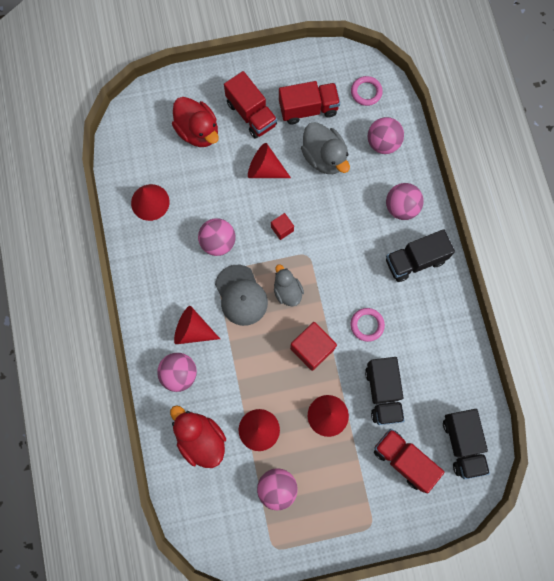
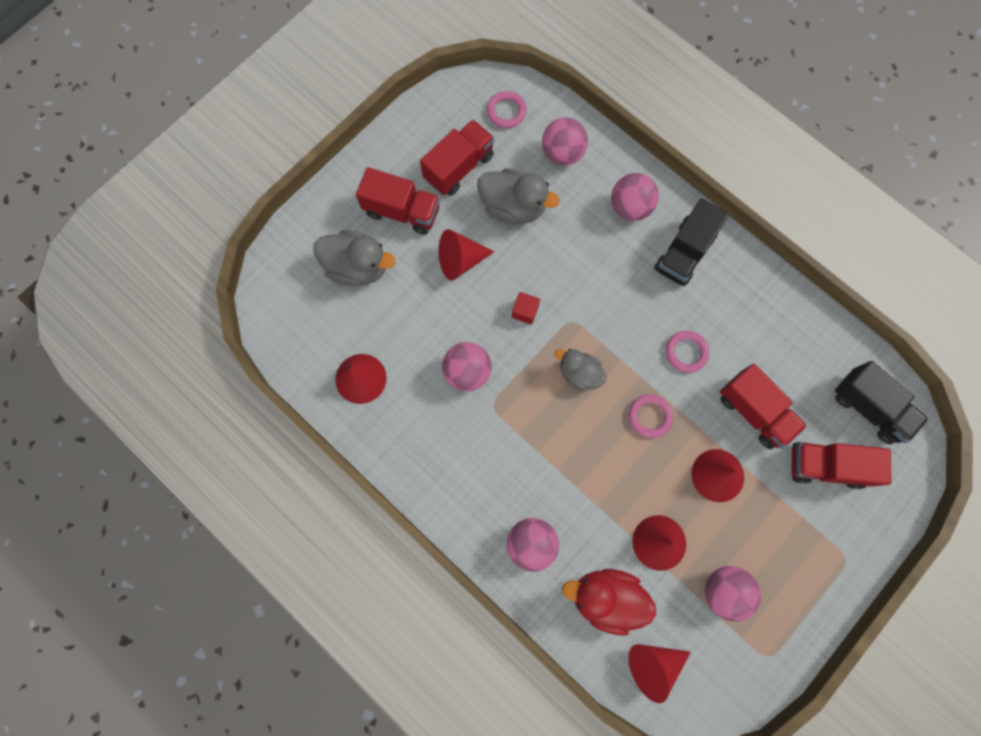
camera: 35 degrees left, 0 degrees up
(193, 330) = (510, 486): red cone -> red cone (653, 664)
(198, 131) = (357, 267): red duck -> grey duck
(241, 295) = (534, 412): grey cap -> none
(312, 348) = (649, 416): red cube -> pink ring
(383, 393) = (754, 411): black truck -> red truck

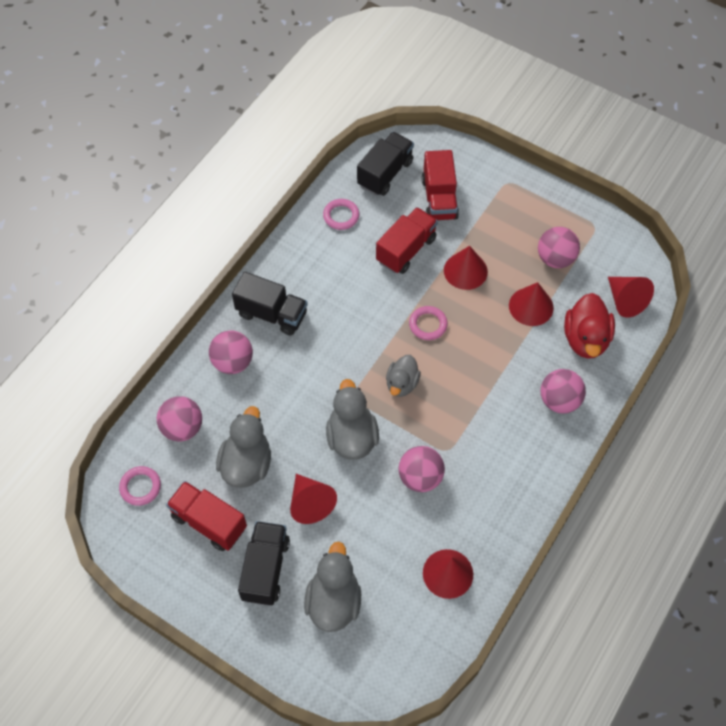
camera: 100 degrees left, 15 degrees down
(402, 211) = (265, 569): red truck -> black truck
(525, 311) = (352, 437): red cube -> grey duck
(686, 352) = (365, 303): pink ring -> pink ring (341, 216)

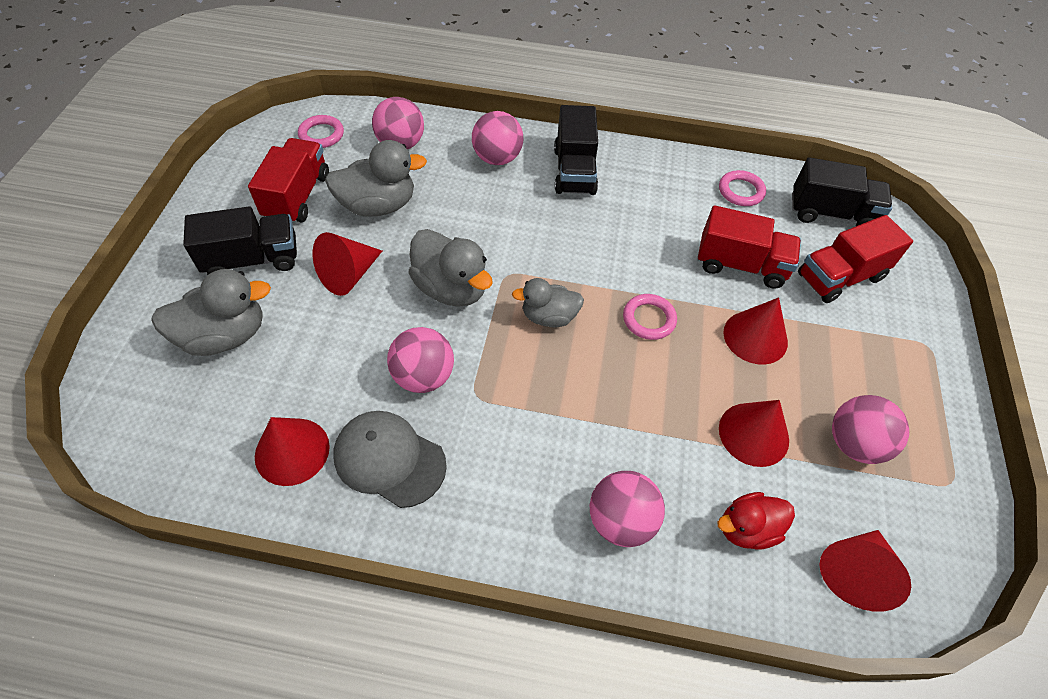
camera: 65 degrees right, 5 degrees down
(352, 437) = (451, 288): grey duck -> grey duck turned 75 degrees clockwise
(475, 515) = (389, 459): none -> grey cap
(585, 339) = (747, 528): red duck -> red duck, size x0.65

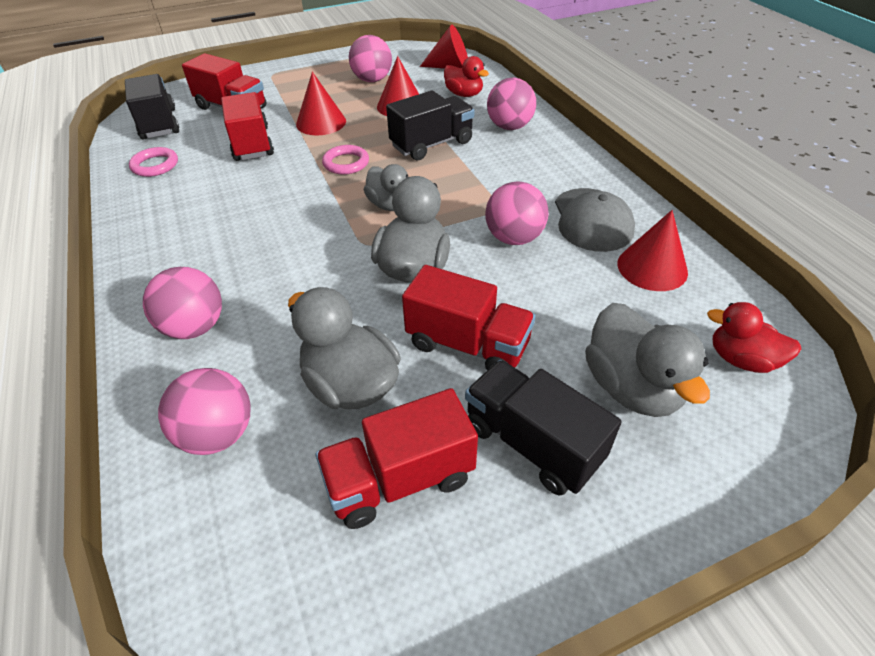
camera: 120 degrees left, 10 degrees down
(165, 421) = (741, 359): none -> red duck
(225, 335) = (631, 387): grey duck -> grey duck turned 150 degrees counterclockwise
(321, 135) = (250, 553): pink ring -> none
(349, 275) = (467, 344): red cone -> red truck
(574, 171) = (183, 262): black truck -> black truck (432, 144)

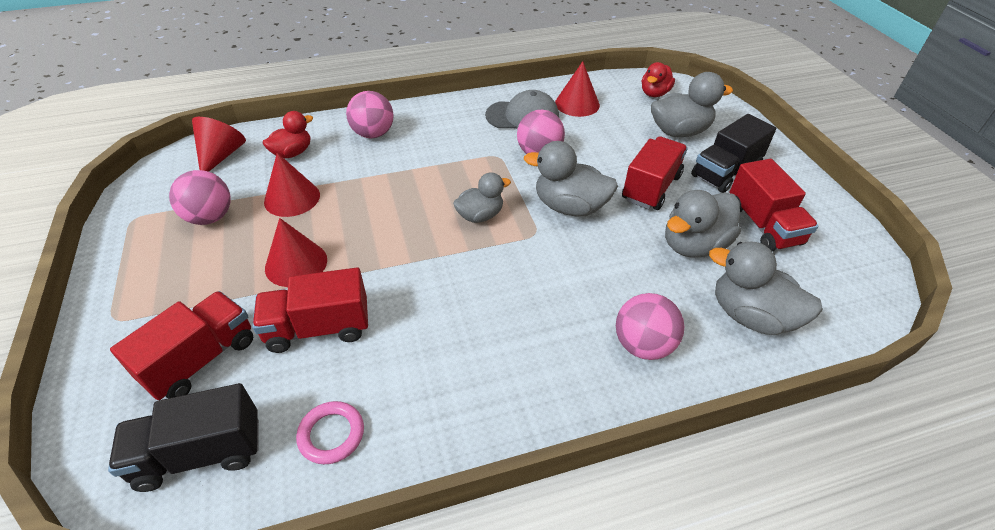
camera: 85 degrees left, 0 degrees up
(218, 434) = (750, 316): pink ball -> grey duck
(346, 163) = (397, 243): pink ring -> none
(432, 144) = (384, 182): black truck -> none

